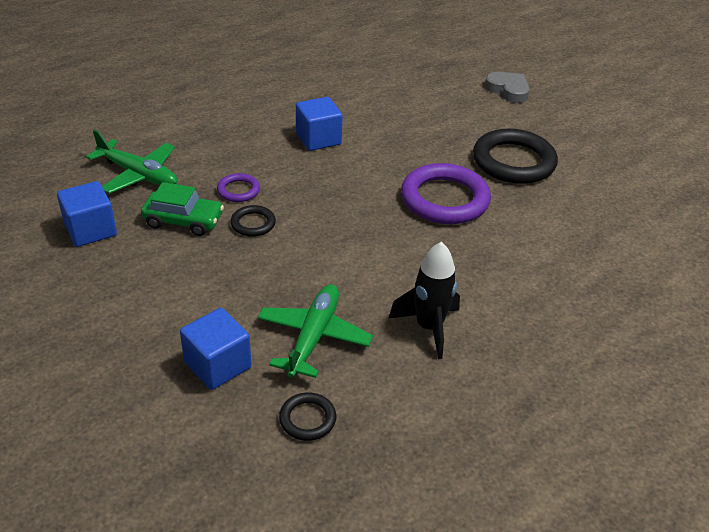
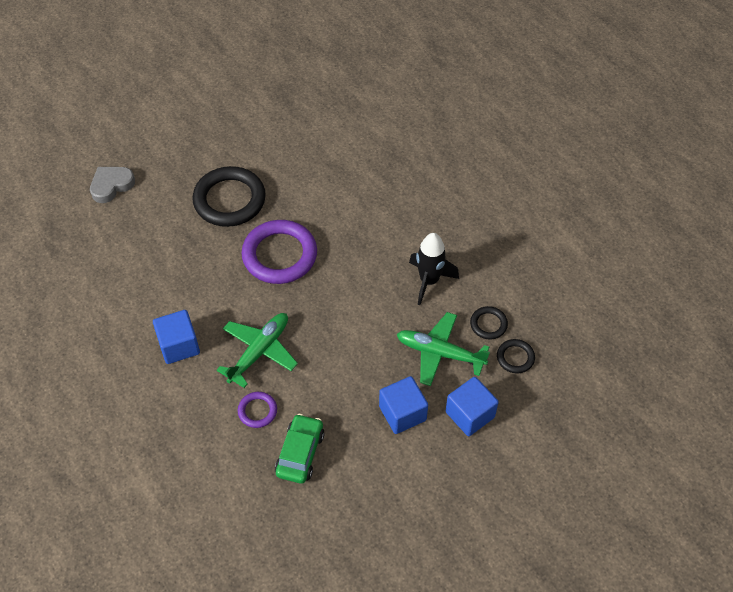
camera: 85 degrees left, 15 degrees up
(90, 230) = (310, 530): blue cube -> blue cube (402, 413)
(138, 174) = (225, 501): green plane -> green plane (259, 351)
(253, 224) = (306, 397): black ring -> black ring (488, 324)

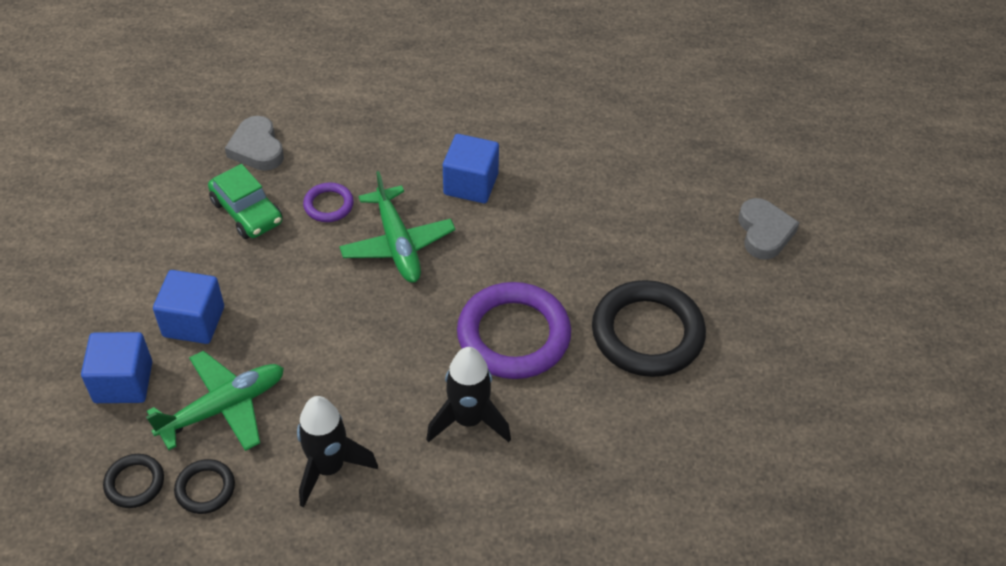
camera: 125 degrees right, 5 degrees down
(241, 493) = (257, 148): none -> grey heart
(350, 242) = (468, 420): none -> black rocket

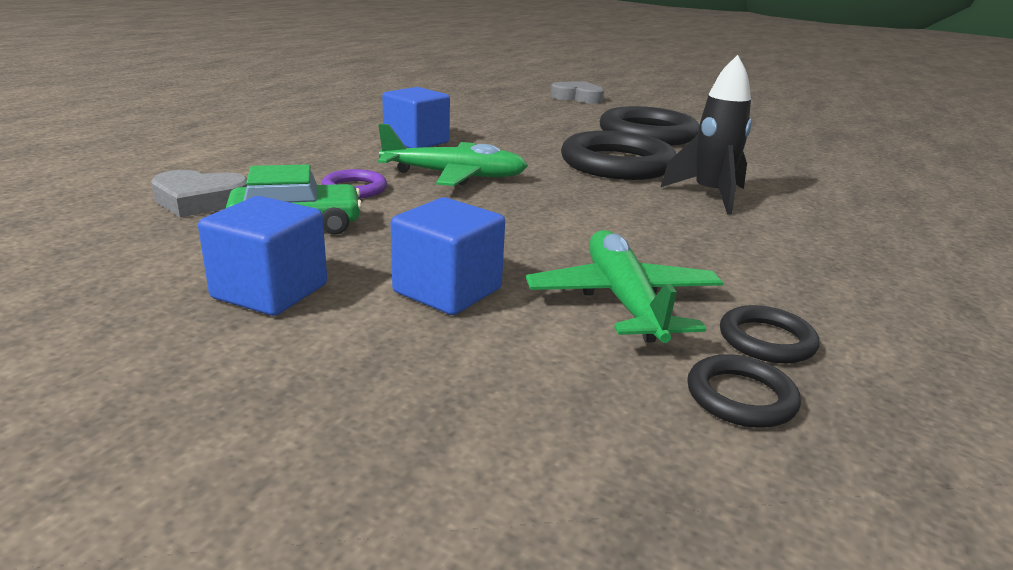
camera: 65 degrees left, 25 degrees down
(123, 382) = (517, 367): blue cube -> blue cube (270, 291)
(329, 468) = (752, 261): black rocket -> none
(513, 335) = (617, 164): purple ring -> black ring

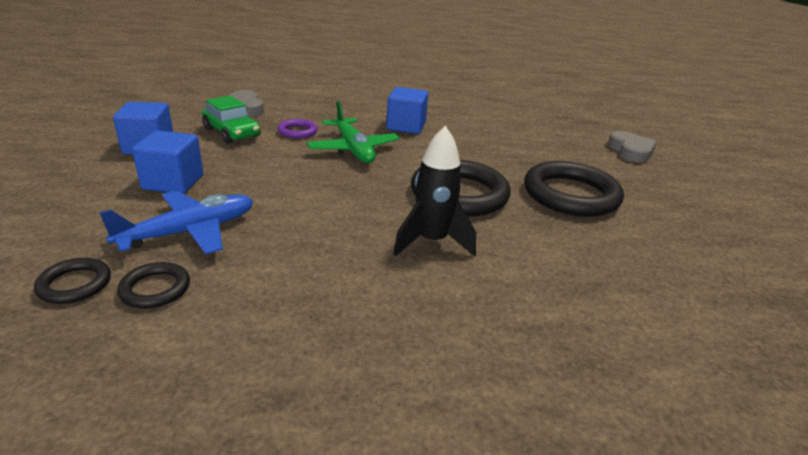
camera: 60 degrees right, 5 degrees up
(623, 301) = (189, 232): green plane -> blue plane

